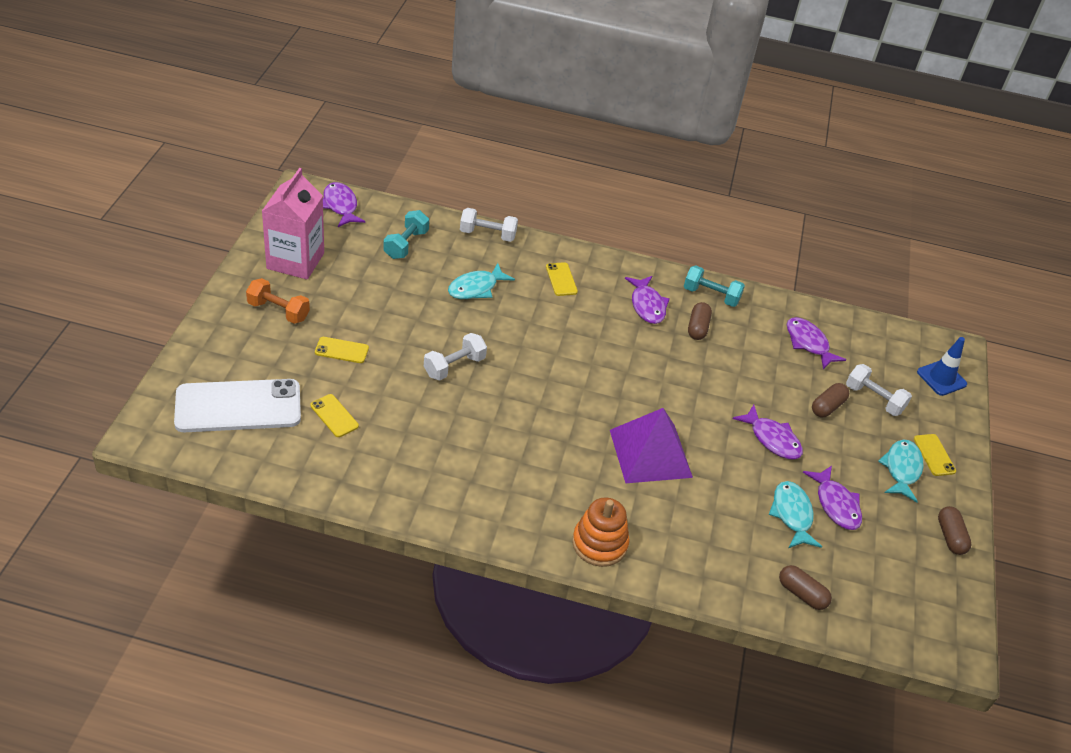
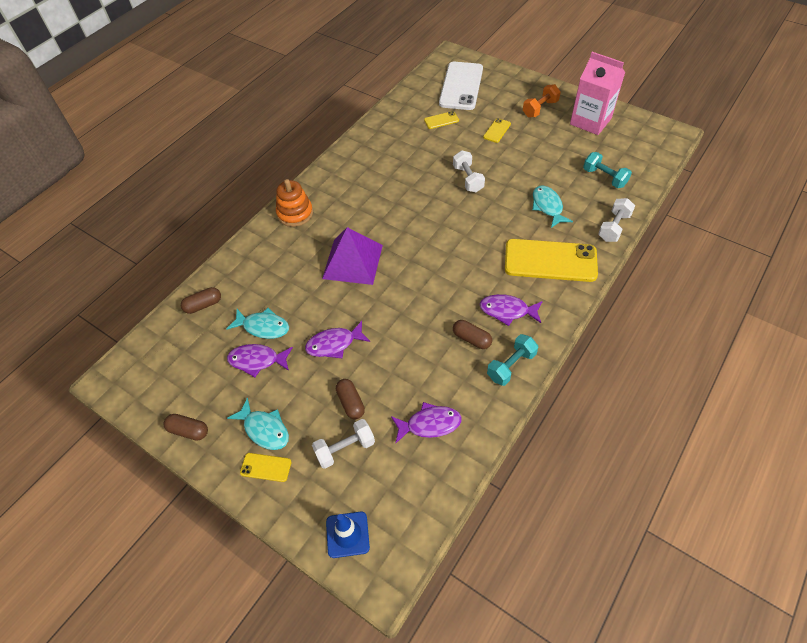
camera: 120 degrees right, 10 degrees up
(340, 206) = (654, 150): purple fish -> none
(561, 279) = (550, 261): yellow phone -> yellow phone, size x2.27

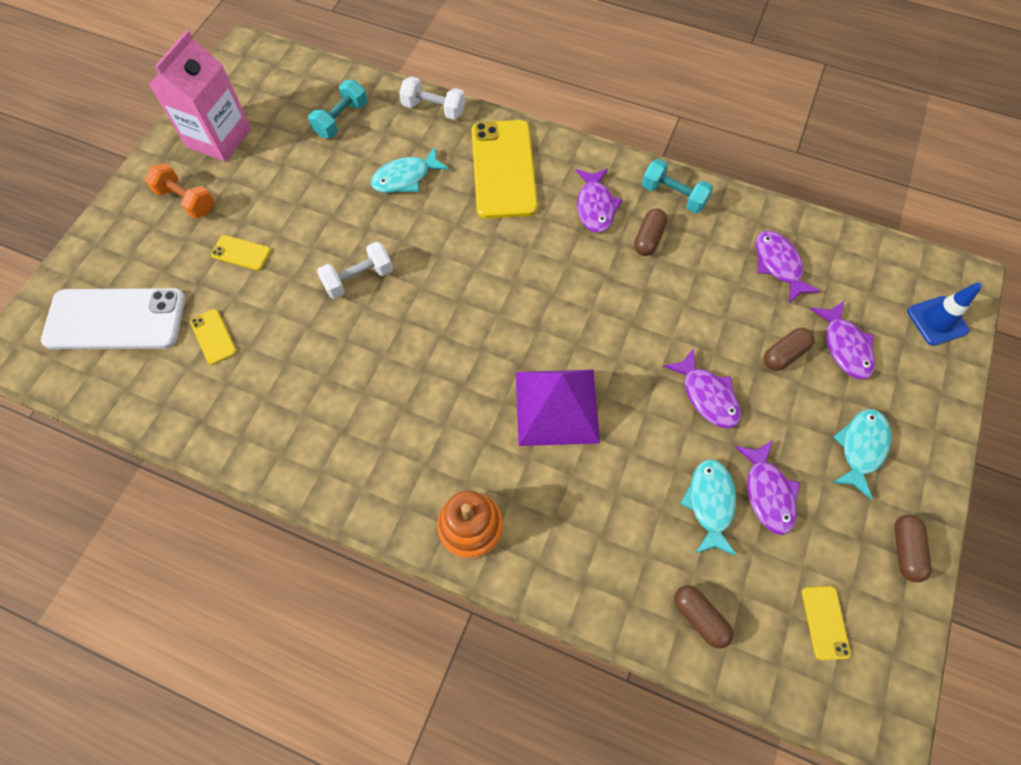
camera: 105 degrees left, 10 degrees up
(266, 467) = (906, 430): yellow phone -> yellow phone (825, 622)
(345, 449) = (845, 346): white dumbbell -> purple fish

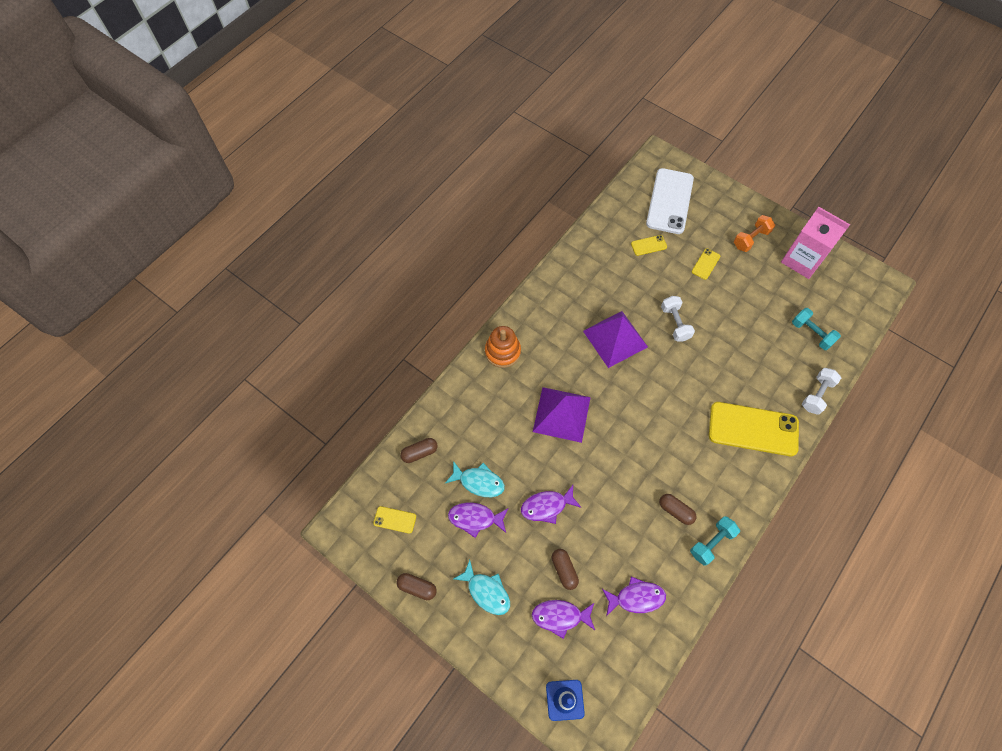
camera: 105 degrees right, 0 degrees up
(404, 355) = (615, 339): none -> purple pyramid
(405, 178) = (753, 364): turquoise fish -> none
(595, 206) = (710, 482): purple fish -> none

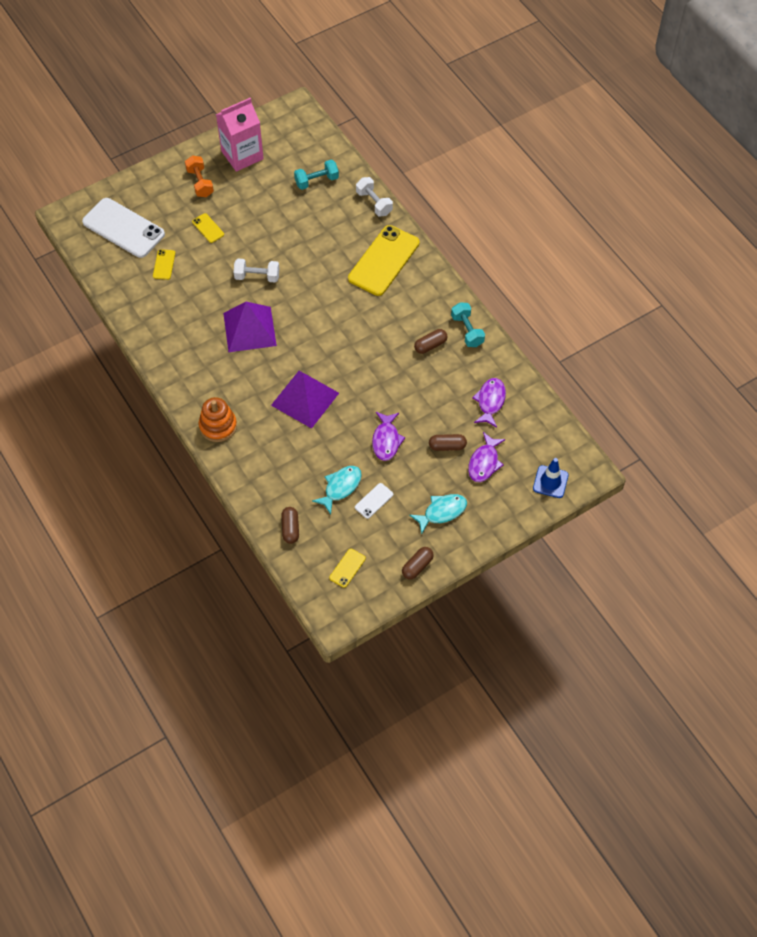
camera: 70 degrees left, 5 degrees down
(475, 518) = (374, 501): purple fish -> white phone

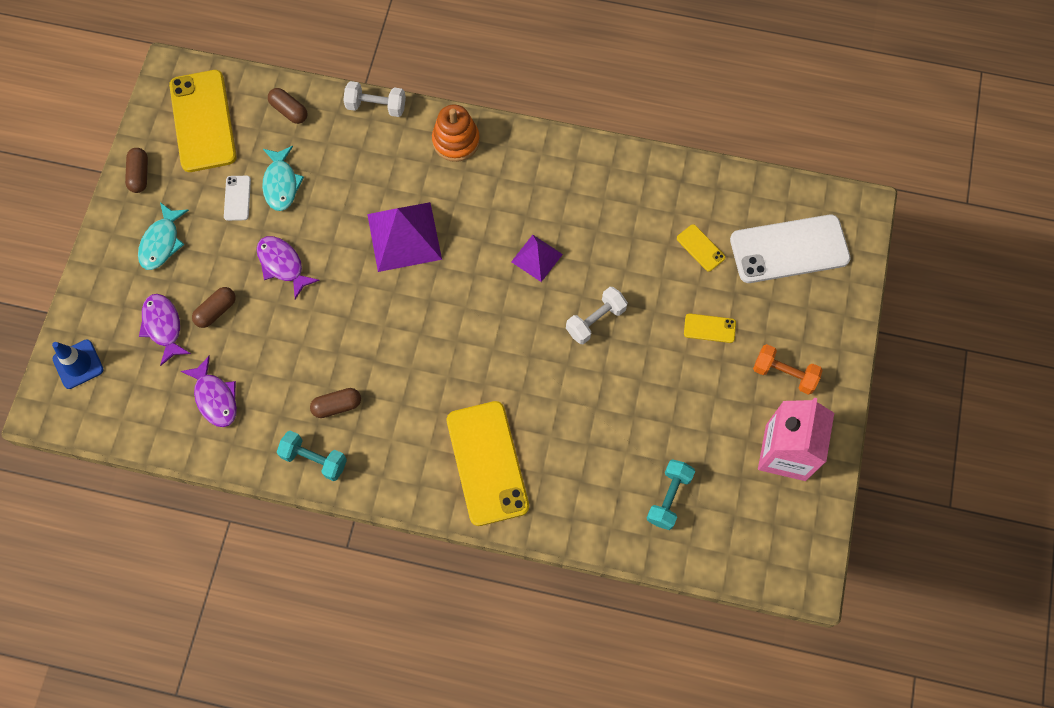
camera: 135 degrees right, 10 degrees up
(249, 329) = (536, 258): purple pyramid -> purple pyramid, size x0.57
(347, 568) = (203, 121): yellow phone -> yellow phone, size x2.27
(374, 203) = (575, 529): white dumbbell -> white dumbbell (376, 106)
(430, 345) = (337, 406): brown capsule -> brown capsule turned 60 degrees clockwise

